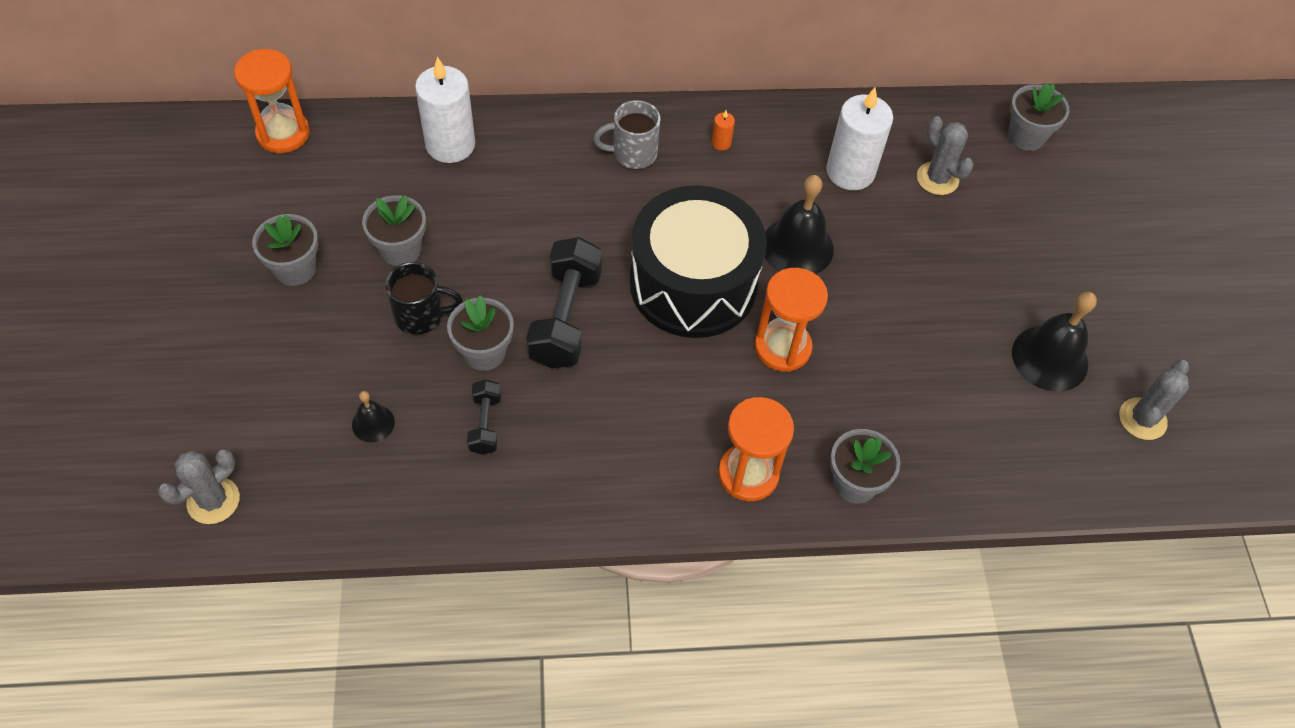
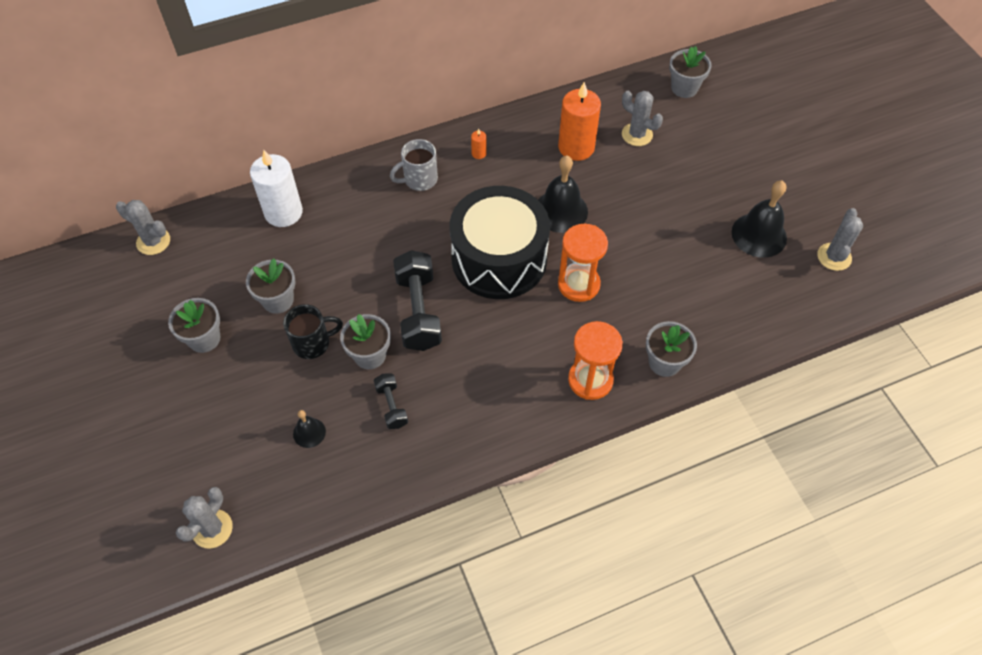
camera: 15 degrees left, 0 degrees up
(283, 133) = (153, 241): orange hourglass -> grey cactus
(850, 172) = (576, 147): white candle -> orange candle

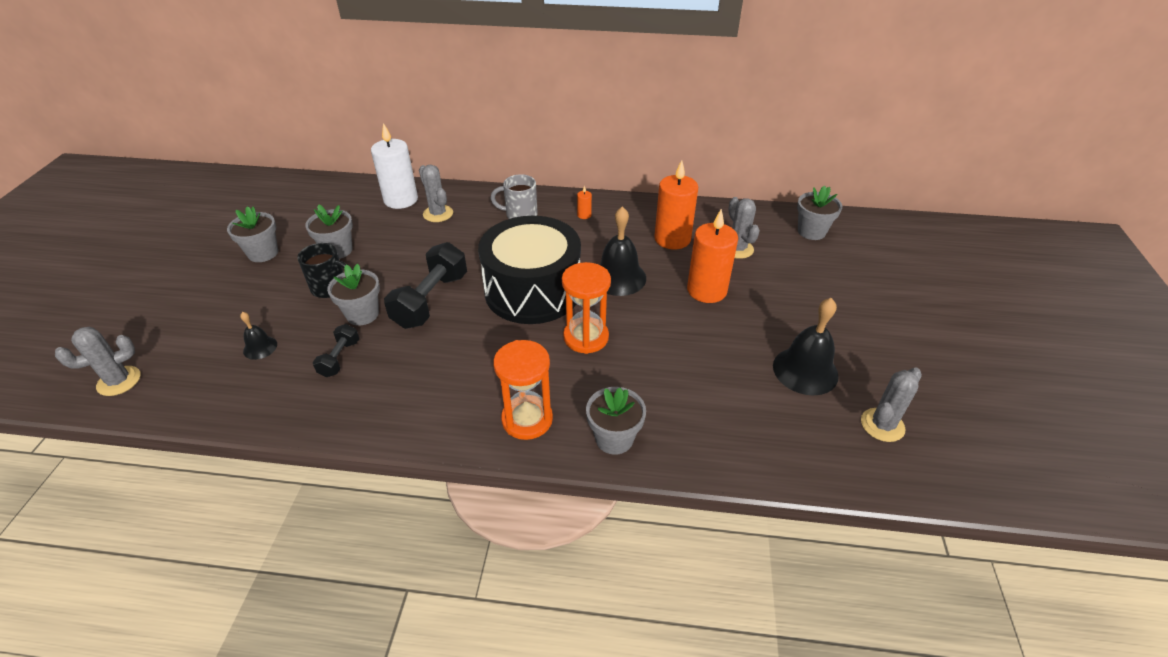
camera: 30 degrees right, 15 degrees down
(153, 241) = (299, 185): grey cactus -> grey cactus (438, 214)
(641, 191) = (706, 290): none -> orange candle

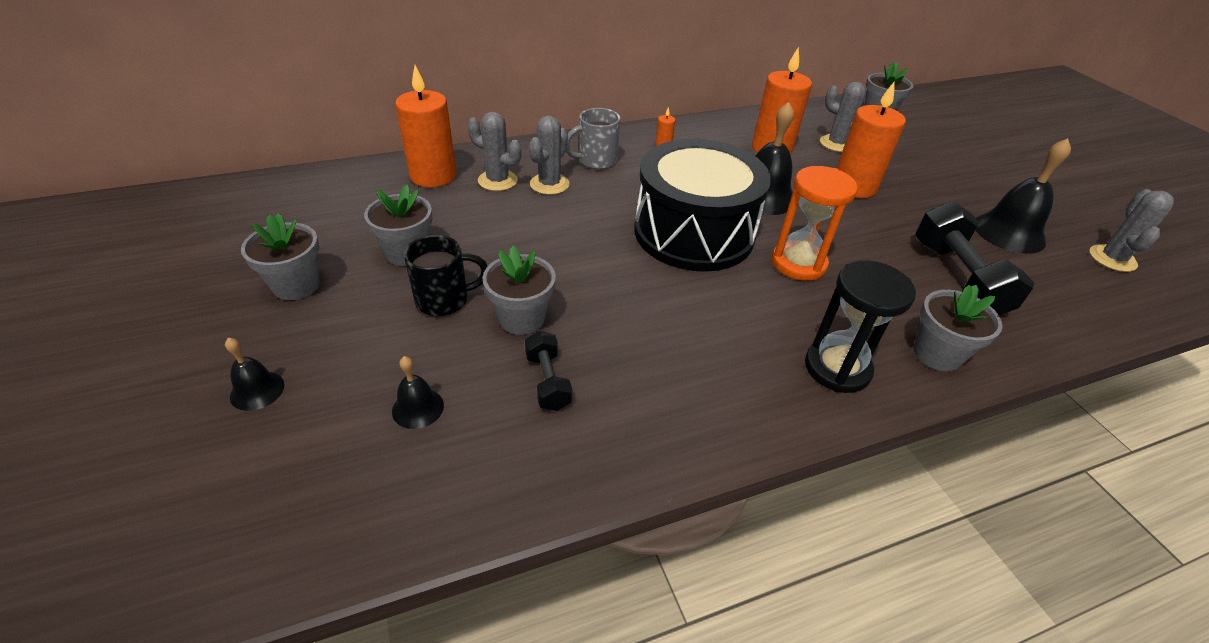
camera: 30 degrees left, 0 degrees up
(119, 381) = (215, 547): grey cactus -> grey cactus (549, 184)
(196, 309) = (257, 390): none -> black bell
(401, 200) = (433, 176): white candle -> orange candle
(431, 300) = (591, 276): black dumbbell -> black dumbbell (957, 278)
(527, 419) = (837, 368): orange hourglass -> black hourglass

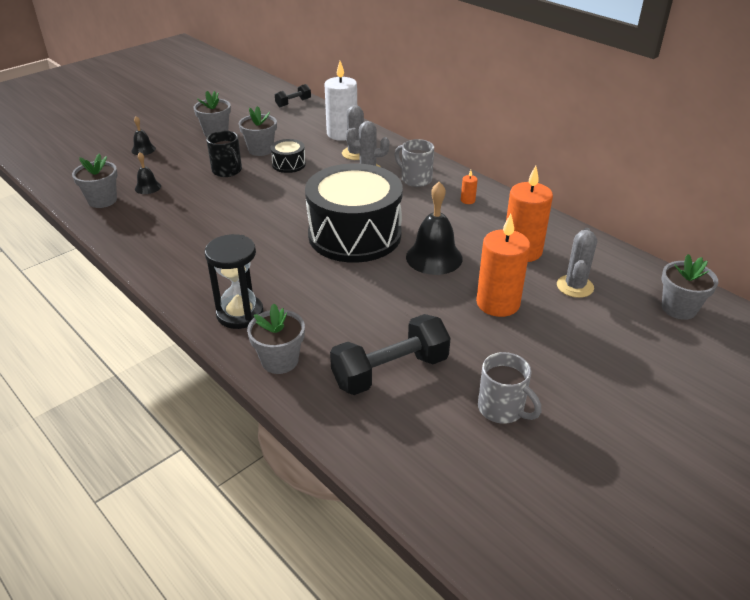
camera: 70 degrees right, 5 degrees down
(433, 176) = (342, 134): orange candle -> white candle
(477, 238) = (289, 164): none -> black drum
(522, 318) = (225, 196): grey flower pot -> grey flower pot (102, 200)
(547, 381) = (180, 215): black dumbbell -> black dumbbell (293, 103)
(798, 263) = (350, 285): orange hourglass -> none
(1009, 232) = (502, 409): black bell -> grey mug
(1112, 258) = (515, 492): grey cactus -> none

